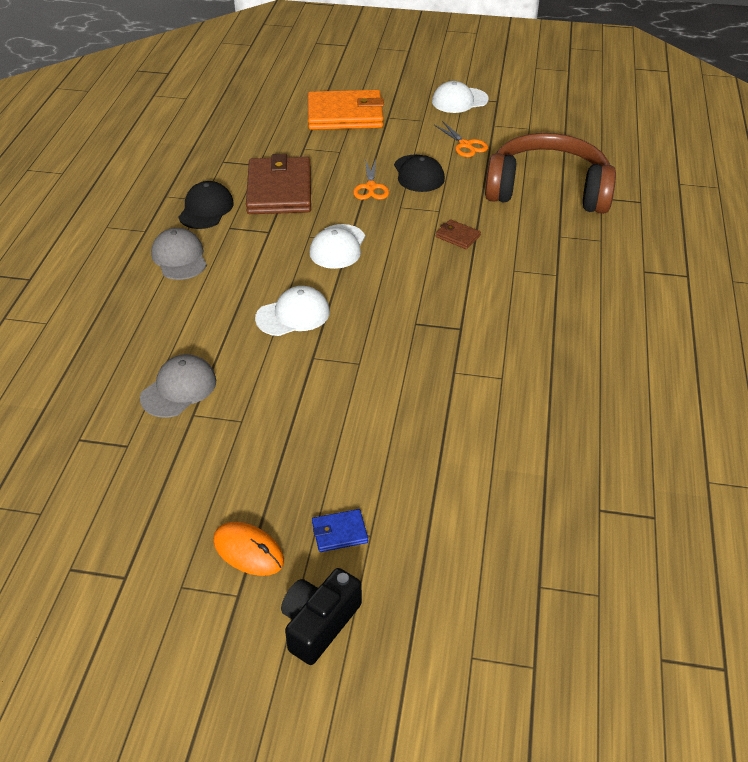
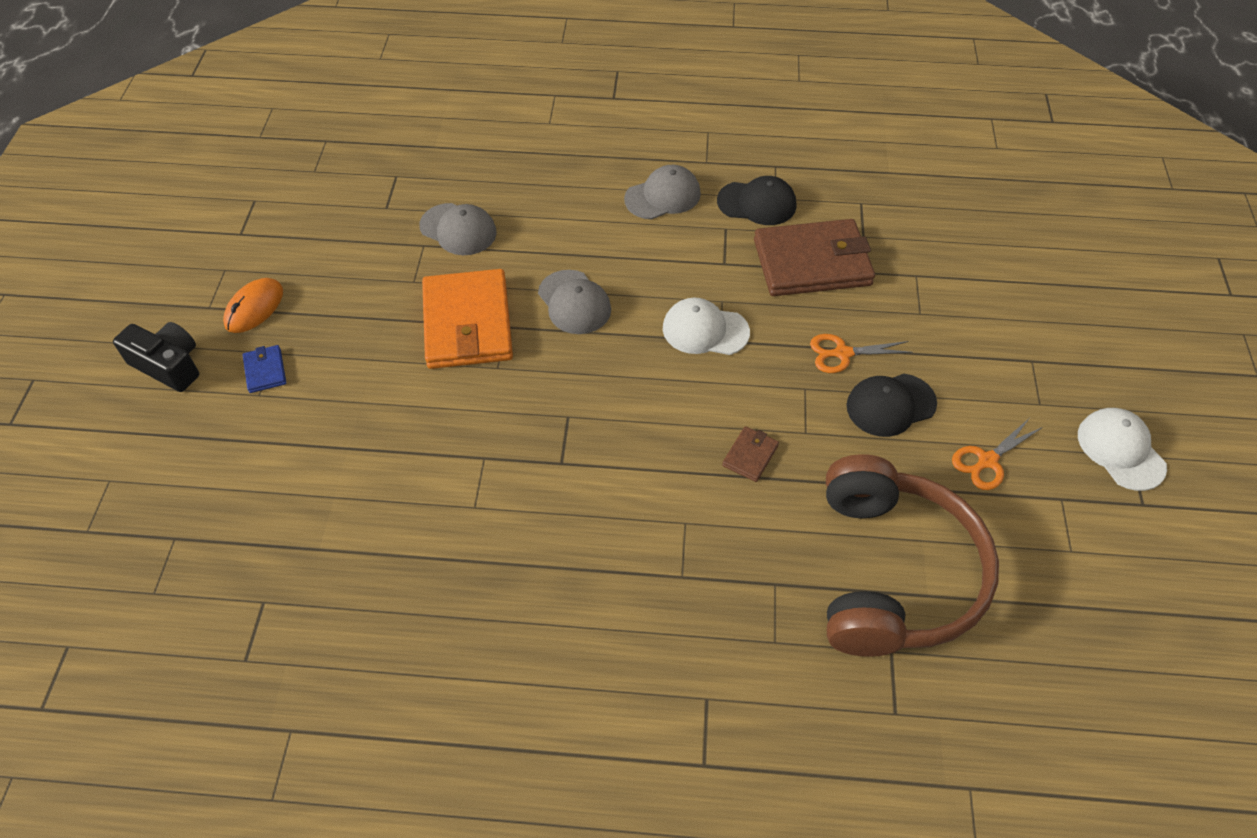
camera: 85 degrees right, 10 degrees up
(293, 315) = (574, 302): white cap -> grey cap
(345, 115) = (1019, 311): orange wallet -> orange wallet (467, 323)

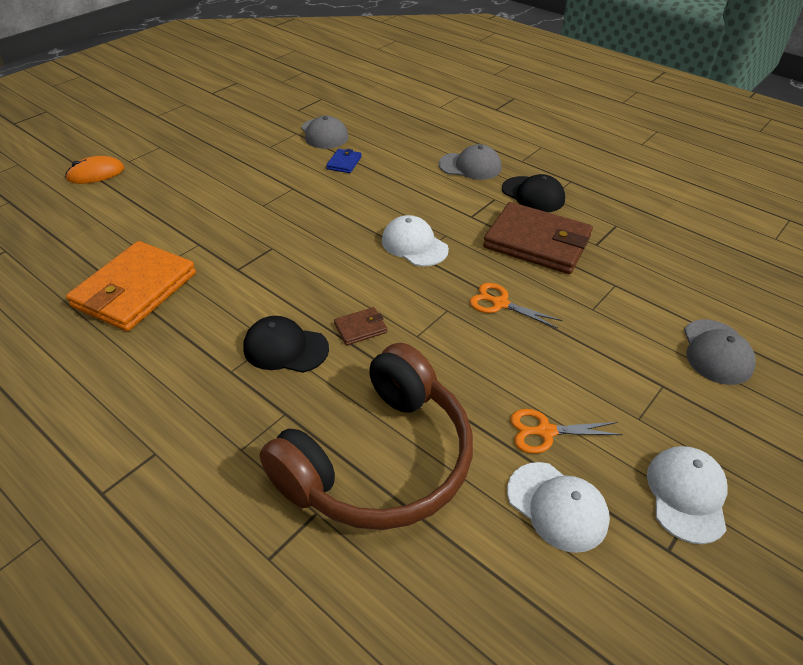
camera: 35 degrees right, 10 degrees down
(168, 365) = (107, 130): black camera -> none
(254, 308) = (176, 124): orange mouse -> orange mouse (96, 174)
(265, 371) = (145, 152): blue wallet -> blue wallet (344, 163)
(467, 323) = (273, 177): orange wallet -> orange wallet (135, 290)
(574, 302) = (347, 194): grey cap -> grey cap (716, 352)
(890, 405) = (502, 352): black cap -> black cap (285, 348)
(1049, 520) = (557, 506): none -> white cap

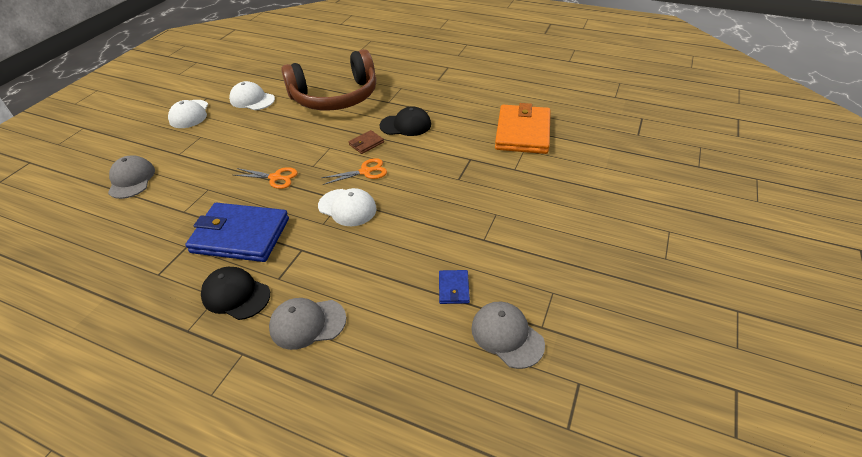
camera: 165 degrees right, 0 degrees up
(96, 174) = (675, 208): orange mouse -> none
(379, 460) = (335, 97): brown headphones -> brown headphones turned 135 degrees counterclockwise
(537, 242) = (240, 235): brown wallet -> blue wallet
(545, 431) = (253, 121): orange scissors -> orange scissors (365, 172)

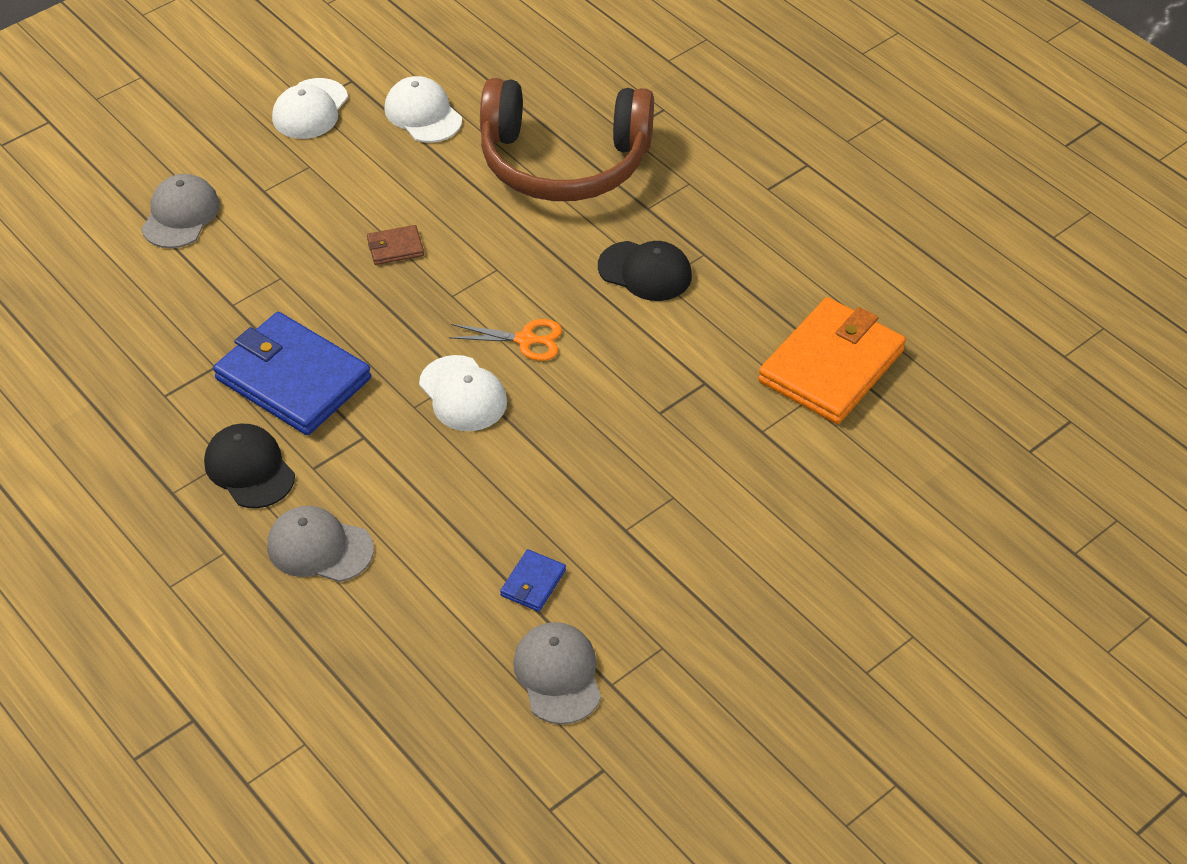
camera: 25 degrees right, 5 degrees up
(275, 178) = (385, 296): orange scissors -> none
(366, 143) = (558, 285): brown wallet -> brown wallet (395, 247)

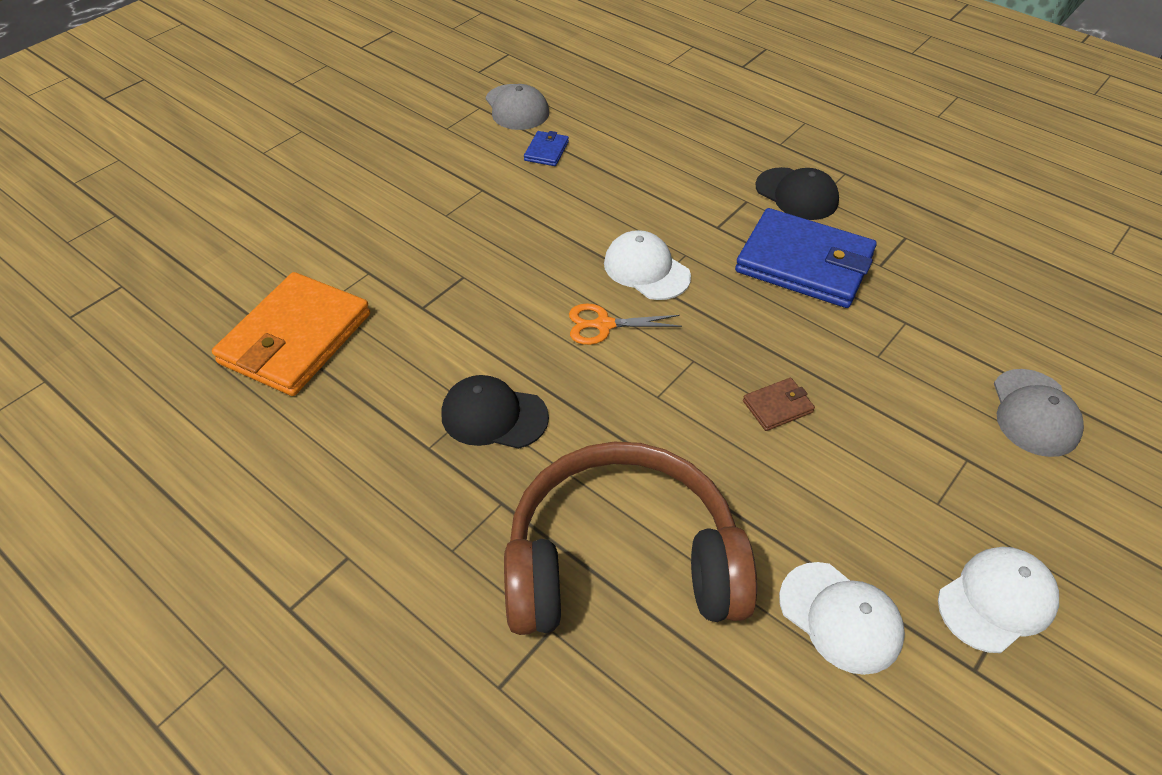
camera: 170 degrees right, 0 degrees up
(310, 109) = (997, 600): white cap -> white cap turned 45 degrees clockwise
(319, 547) = (712, 153): grey cap -> none

